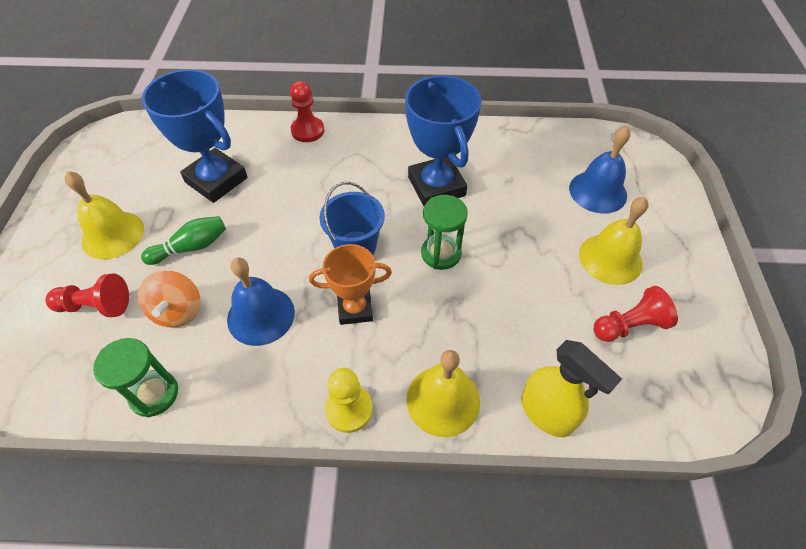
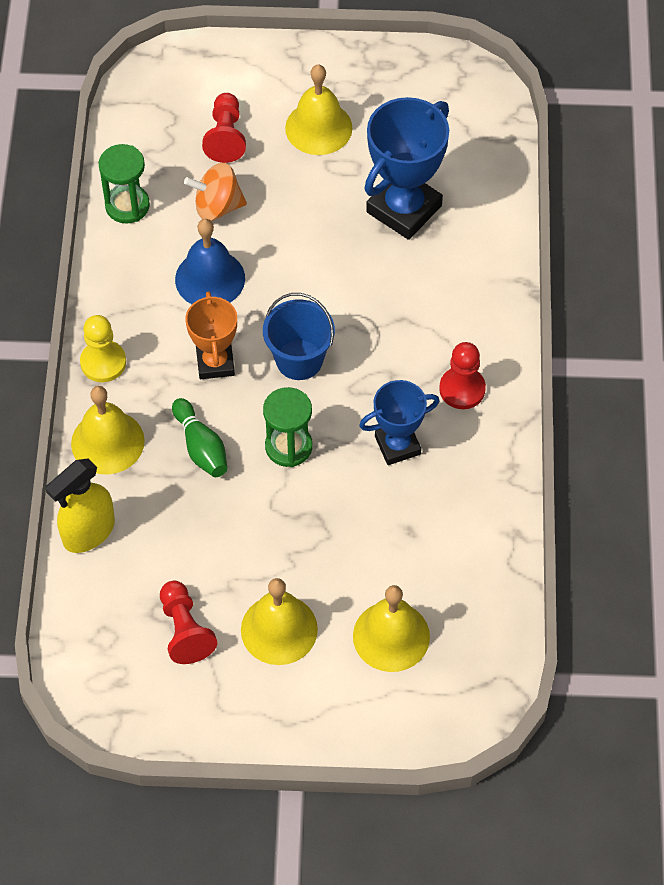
camera: 90 degrees right, 5 degrees up
(191, 247) = (300, 203): green bowling pin -> green bowling pin (201, 447)
(307, 131) = (498, 296): red pawn -> red pawn (462, 389)
(436, 186) = (397, 445): blue trophy -> blue trophy, size x0.62
(598, 191) = (391, 636): blue bell -> yellow bell

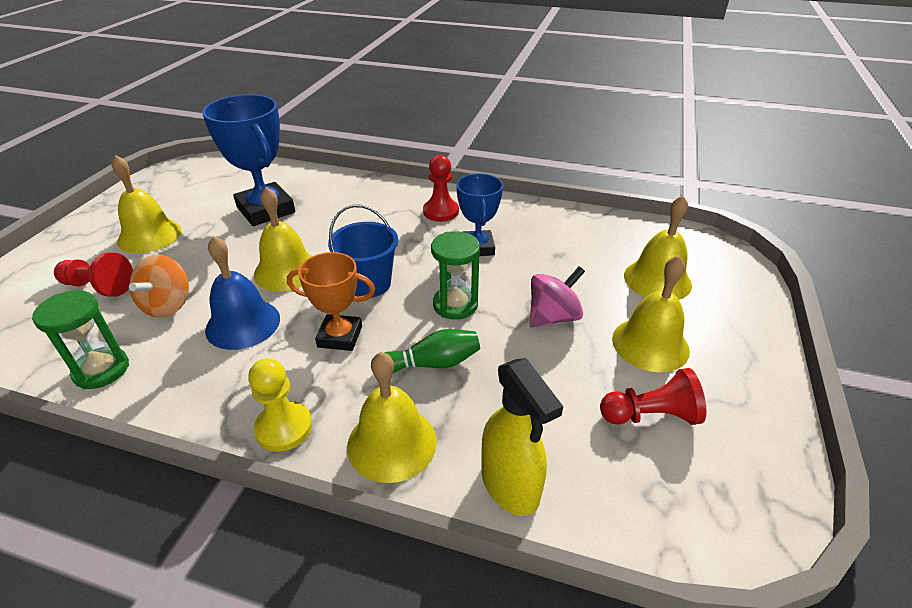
camera: 75 degrees left, 20 degrees down
(295, 538) = (553, 317): none -> pink spinning top
(298, 279) = (286, 271): none -> yellow bell

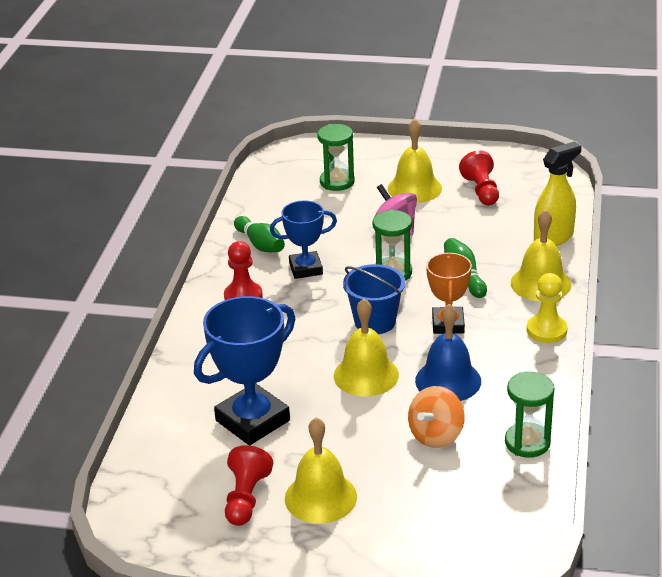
camera: 95 degrees left, 5 degrees down
(99, 287) = (421, 496): red pawn -> red pawn (246, 498)
(168, 305) = (436, 435): orange spinning top -> orange spinning top turned 120 degrees clockwise
(526, 224) = (260, 244): none -> green bowling pin
(657, 280) = (337, 182): yellow bell -> green hourglass

